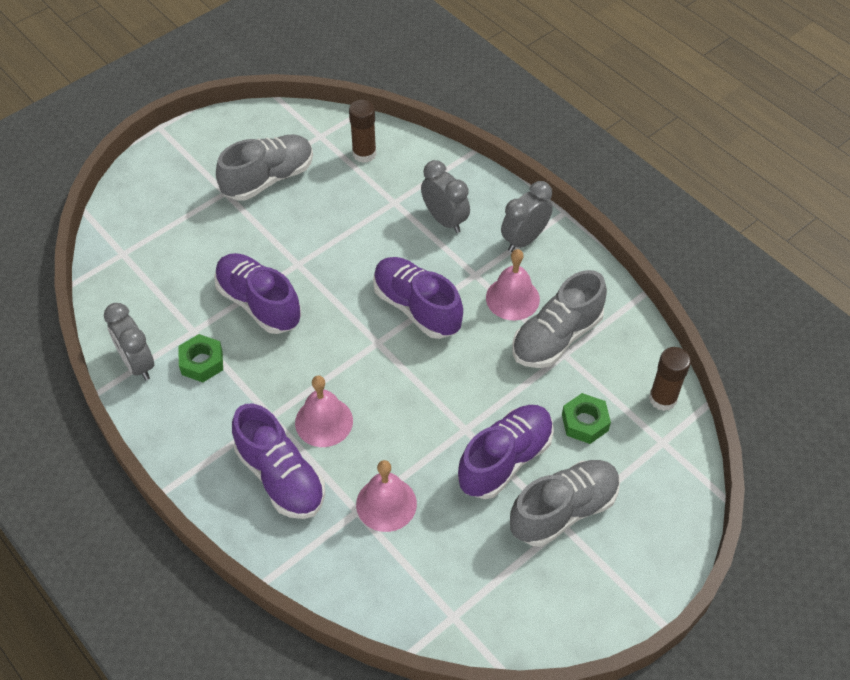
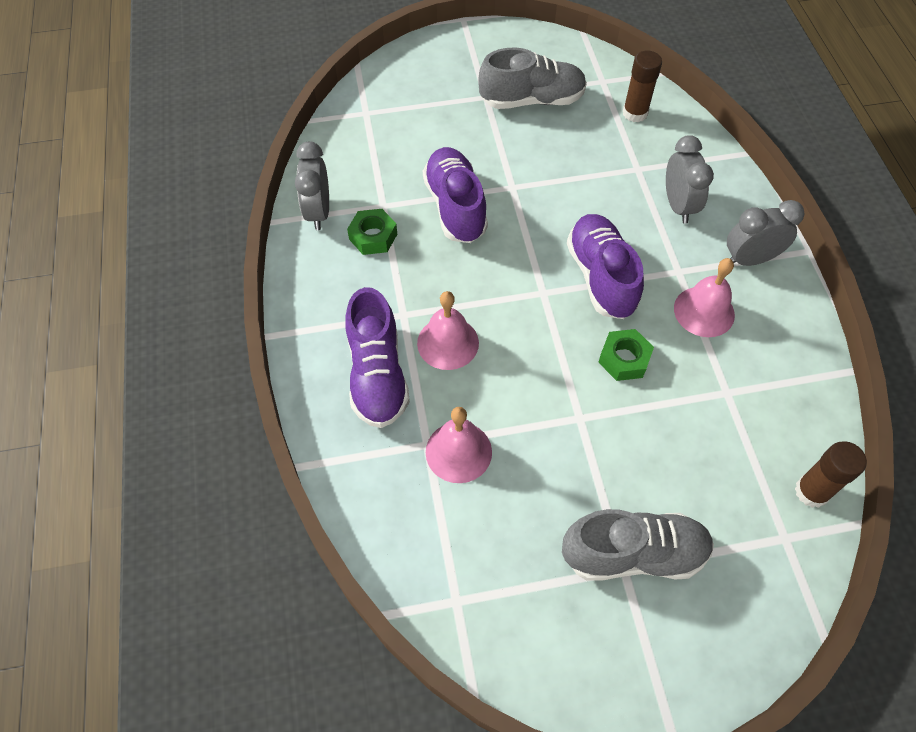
camera: 30 degrees right, 5 degrees up
(505, 460) = (602, 469): purple shoe -> none
(556, 337) = (728, 371): grey shoe -> none
(585, 422) = (709, 474): green nut -> green nut (624, 359)

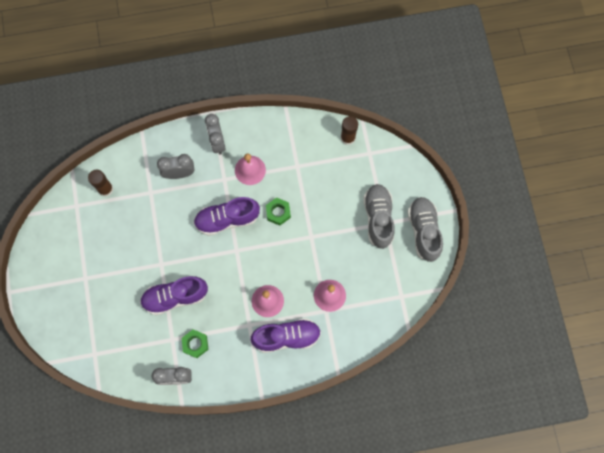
camera: 90 degrees left, 15 degrees up
(532, 100) = (90, 249): grey shoe -> grey shoe (423, 231)

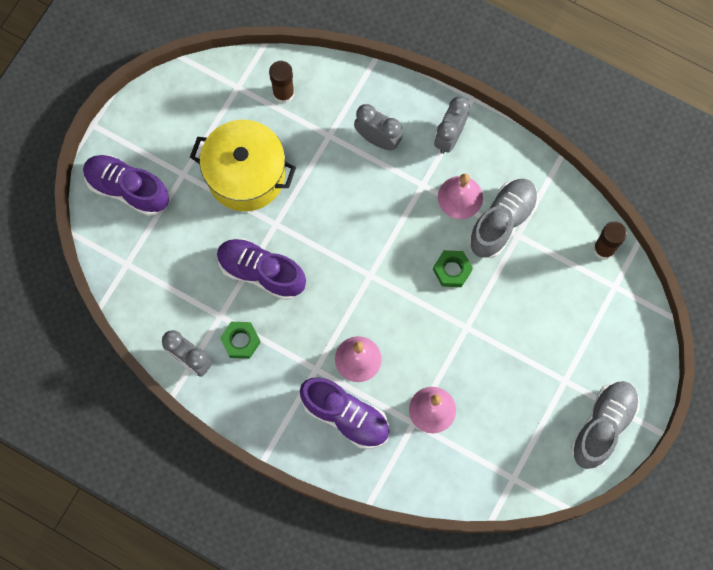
camera: 40 degrees right, 0 degrees up
(122, 250) = (246, 175): none -> yellow pot
(227, 219) = (388, 232): purple shoe -> purple shoe (127, 189)
(378, 218) = (561, 368): grey shoe -> grey shoe (502, 222)

